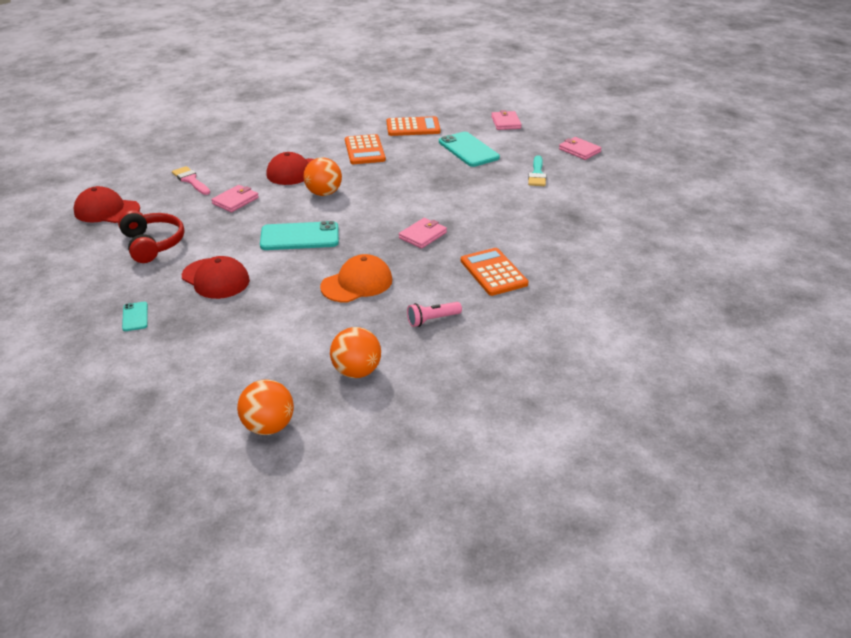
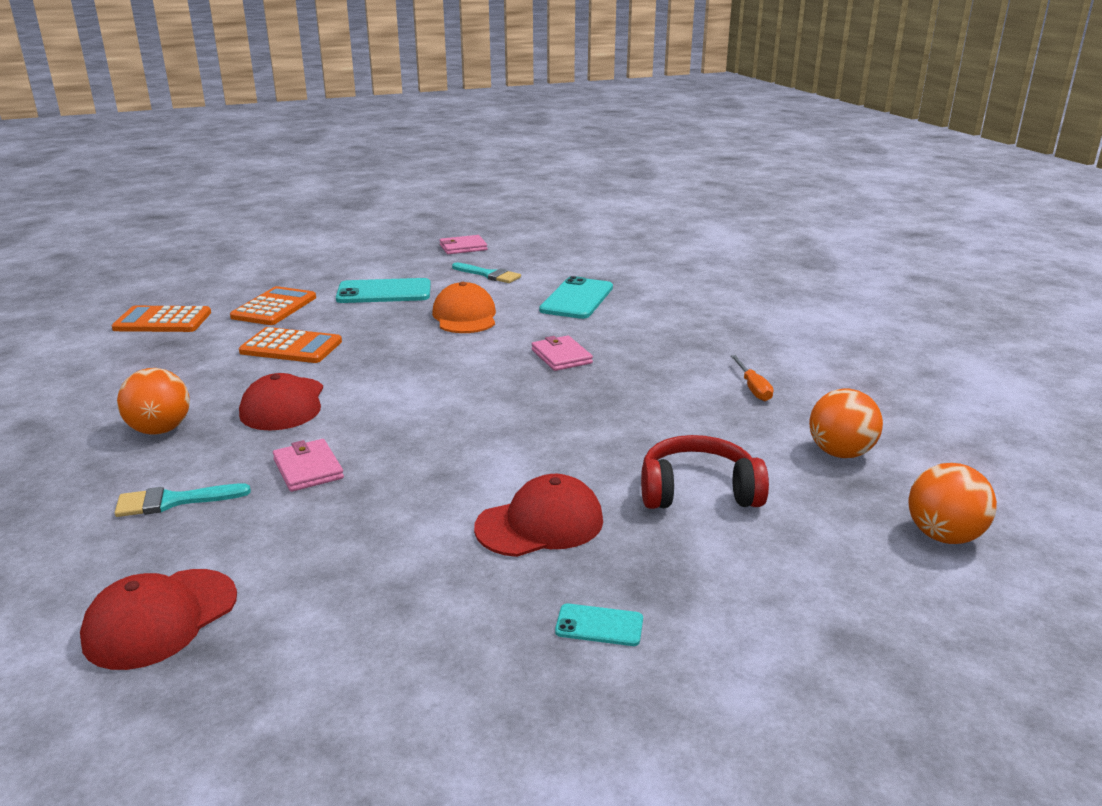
camera: 65 degrees left, 10 degrees down
(153, 244) = (364, 574): red headphones -> red headphones (698, 491)
(191, 180) = (173, 501): pink brush -> turquoise brush
(299, 237) = (482, 434): turquoise phone -> turquoise phone (577, 299)
(324, 193) = (377, 396): orange ball -> orange ball (160, 430)
(357, 283) = (640, 416): orange cap -> orange cap (465, 316)
(432, 320) = (753, 388): pink flashlight -> orange screwdriver
(493, 272) = (676, 338): orange calculator -> orange calculator (163, 321)
(506, 122) = (346, 262): pink wallet -> none

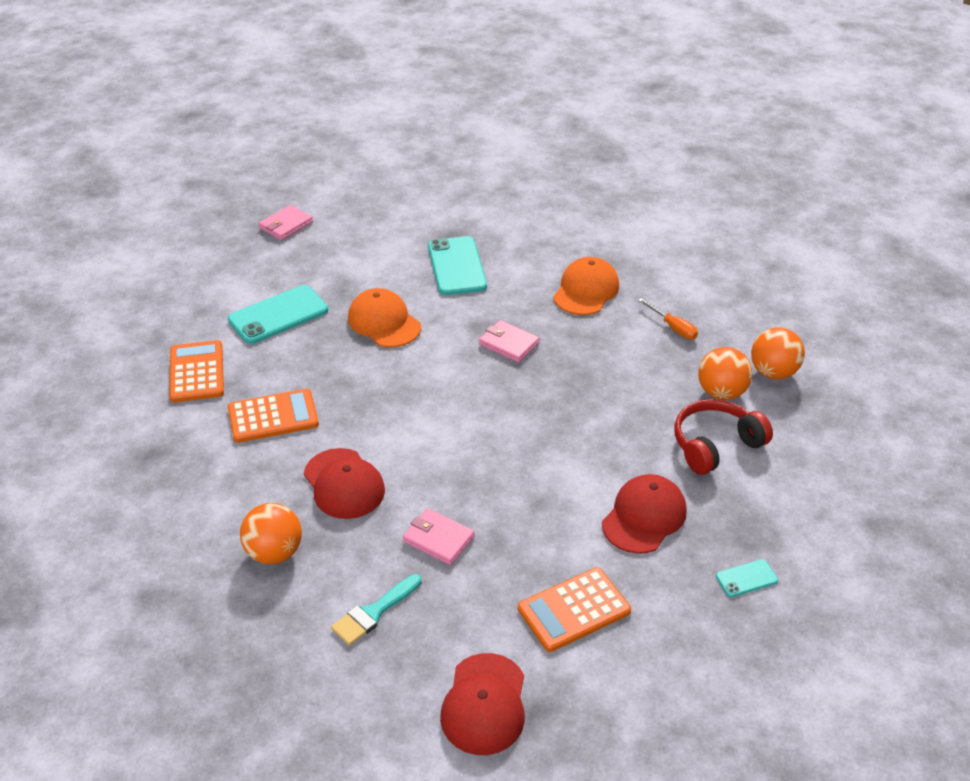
camera: 30 degrees left, 15 degrees up
(163, 321) = (108, 429): orange calculator -> orange calculator (574, 610)
(489, 275) = (350, 258): turquoise brush -> none
(686, 341) = (586, 290): none -> orange cap
(943, 536) = (875, 422): orange ball -> orange ball (721, 392)

